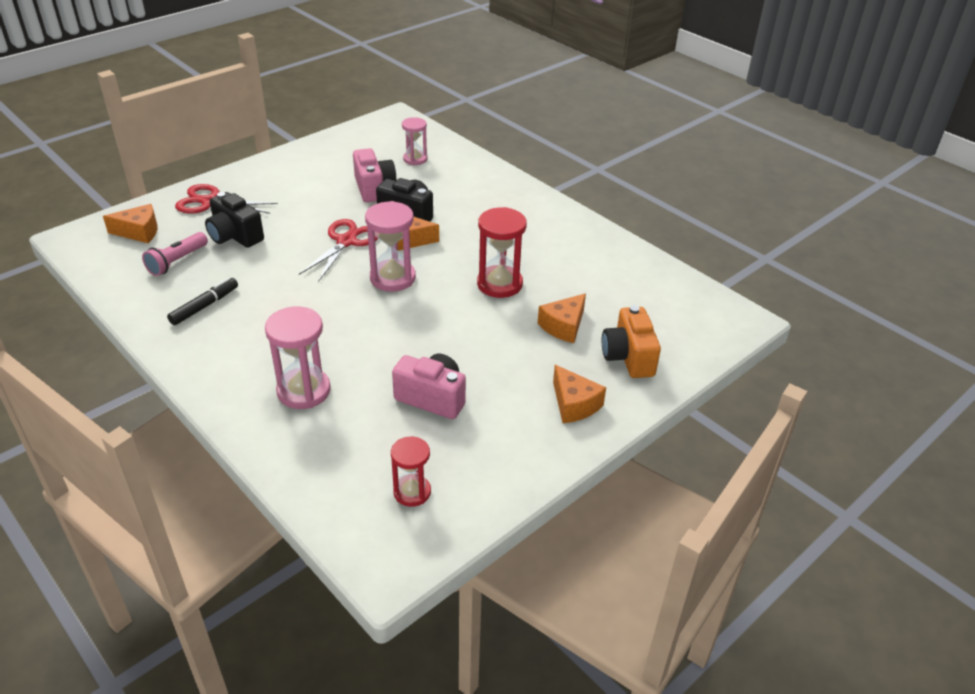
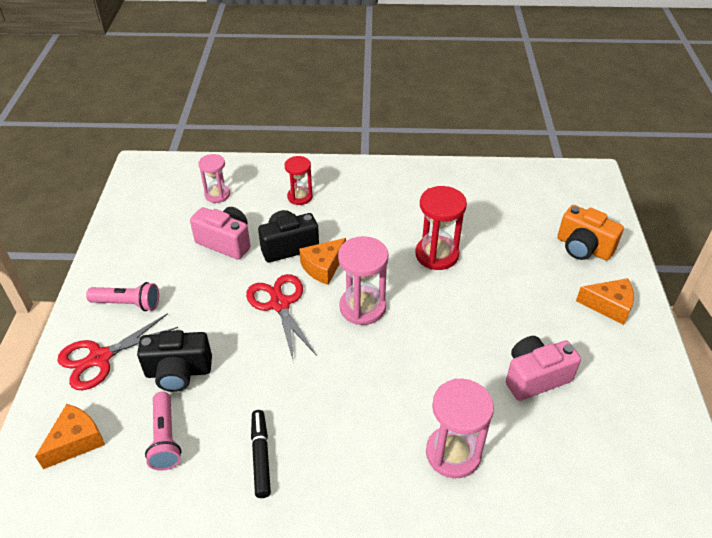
camera: 45 degrees left, 5 degrees up
(267, 185) = (128, 304): none -> pink flashlight
(412, 492) = (633, 457): red hourglass -> red hourglass (300, 197)
(563, 326) = (520, 255): orange cheese -> none

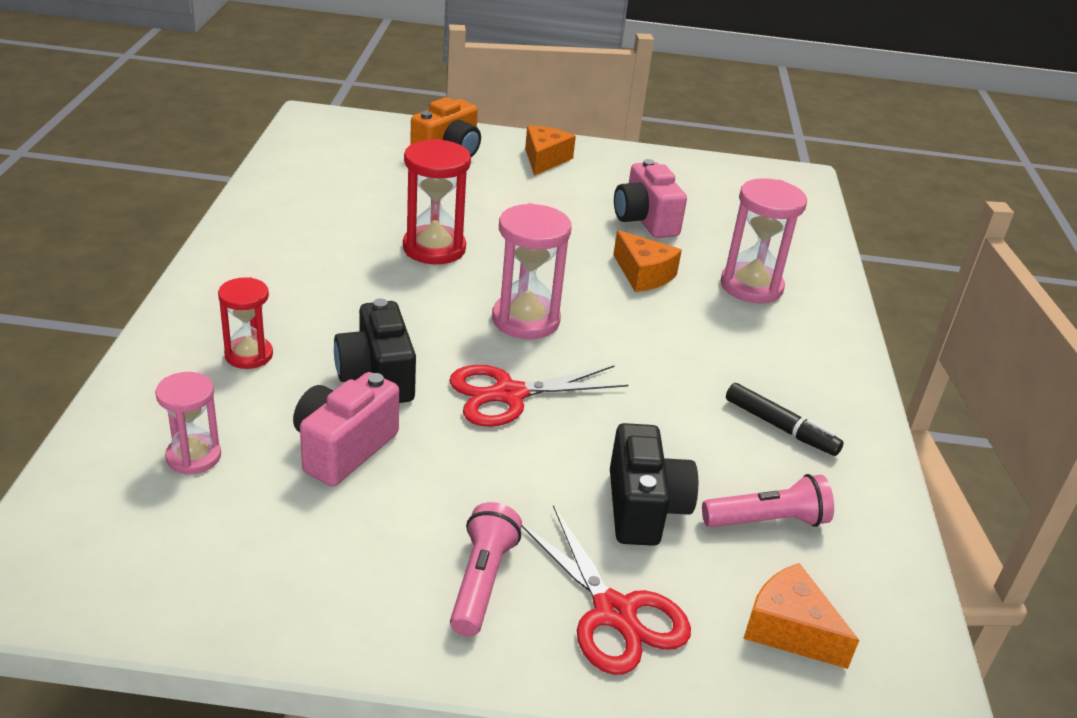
camera: 90 degrees left, 10 degrees down
(261, 456) = (780, 427): black marker -> black marker turned 135 degrees counterclockwise
(323, 267) = (436, 346): orange cheese -> orange cheese (643, 274)

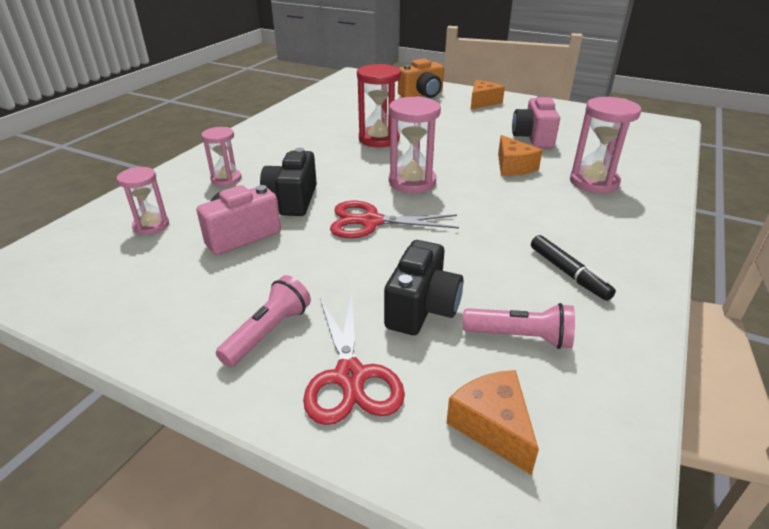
camera: 25 degrees right, 0 degrees up
(249, 355) = (226, 179): red hourglass -> pink hourglass

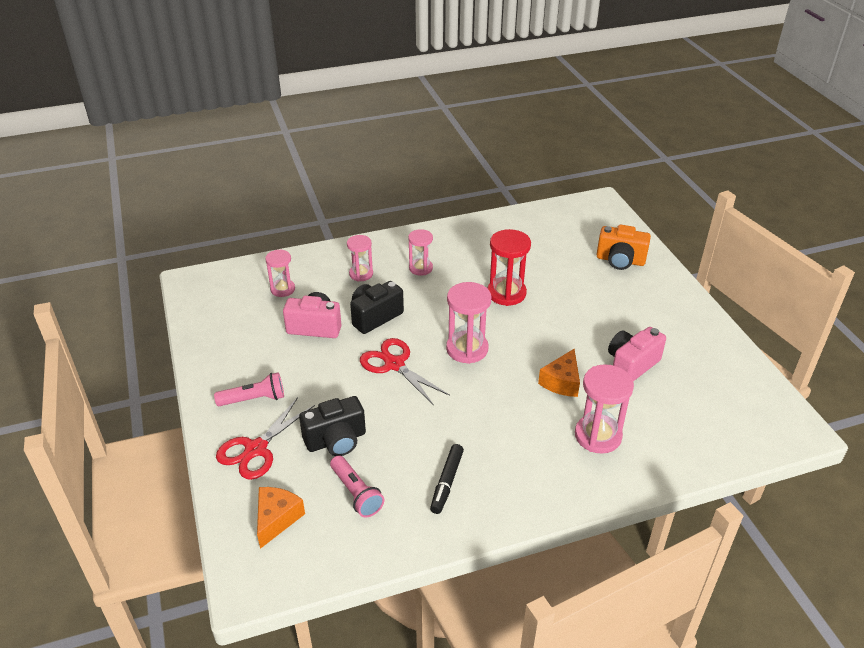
camera: 45 degrees right, 5 degrees up
(279, 153) = (420, 268): none -> pink hourglass
(483, 102) = (660, 299): orange cheese -> none

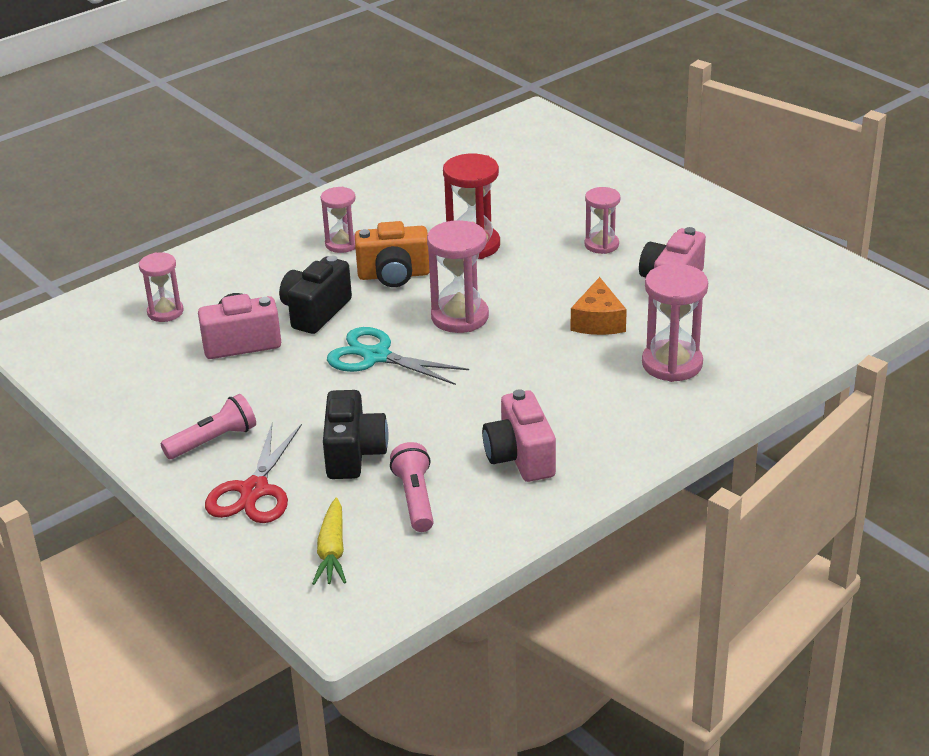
camera: 20 degrees left, 5 degrees down
(276, 519) = (332, 551): orange cheese -> yellow carrot
(336, 440) = (354, 454): black camera -> black camera turned 45 degrees counterclockwise
(356, 493) = (415, 499): pink flashlight -> pink flashlight turned 135 degrees counterclockwise
(361, 274) = (264, 269): pink hourglass -> pink hourglass (601, 245)
(394, 364) = (376, 356): red scissors -> turquoise scissors
(446, 482) = (520, 457): black marker -> pink camera
(620, 260) = (596, 176): orange camera -> orange camera (394, 275)

